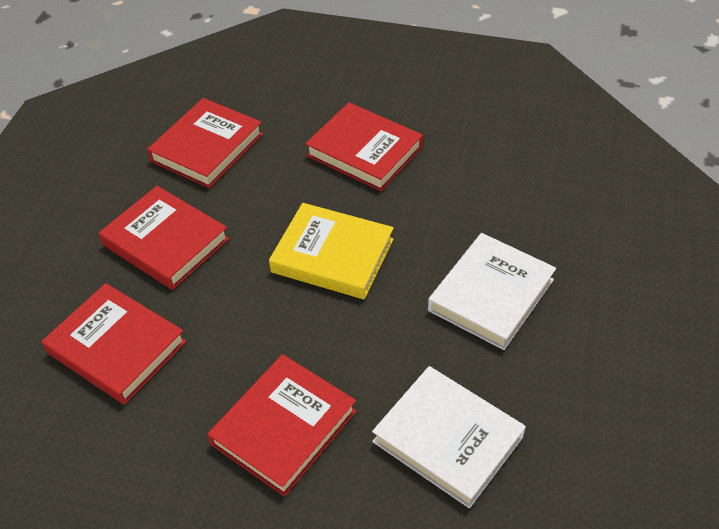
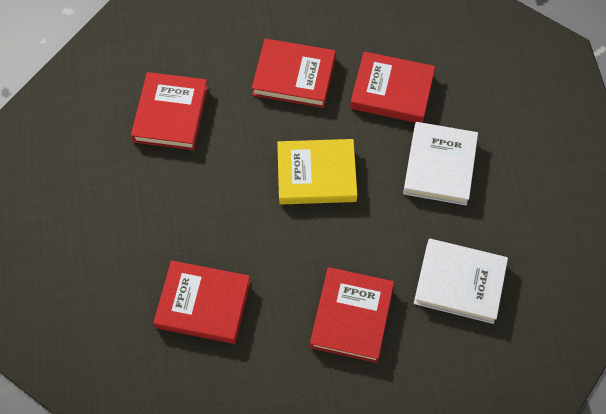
camera: 25 degrees left, 15 degrees up
(165, 242) = (188, 208): red book -> red book (392, 91)

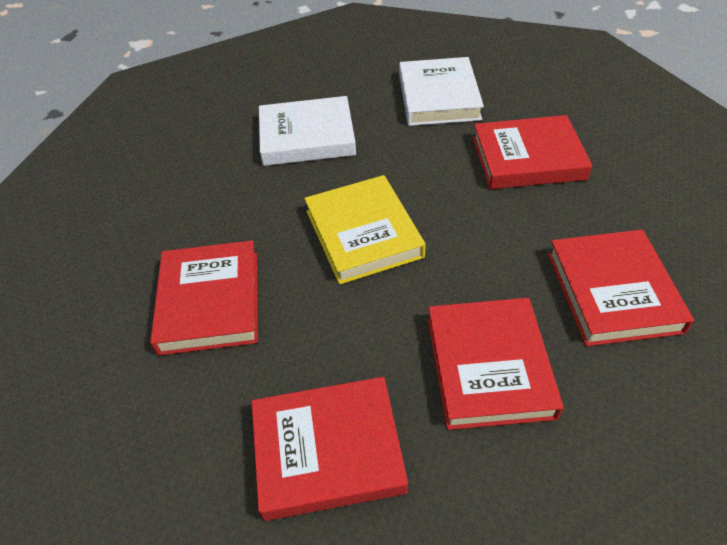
camera: 105 degrees left, 15 degrees down
(392, 91) = (212, 196): red book -> red book (489, 366)

